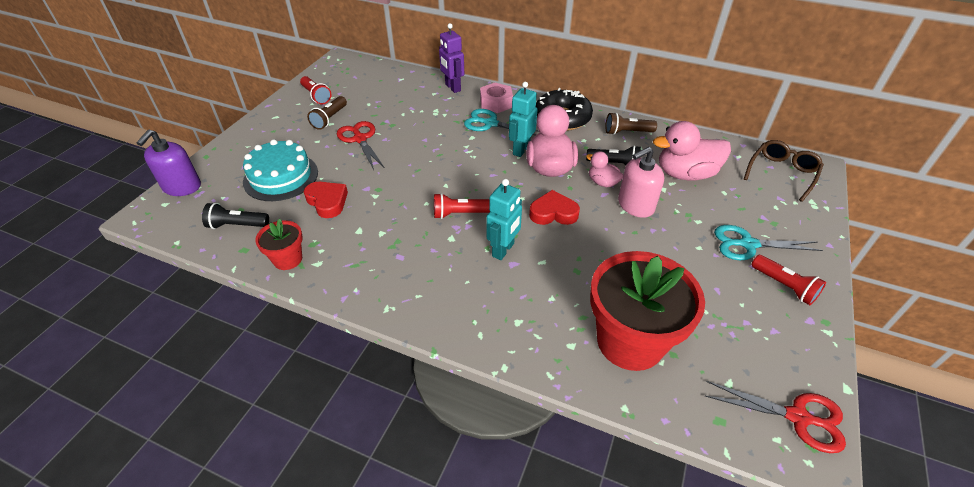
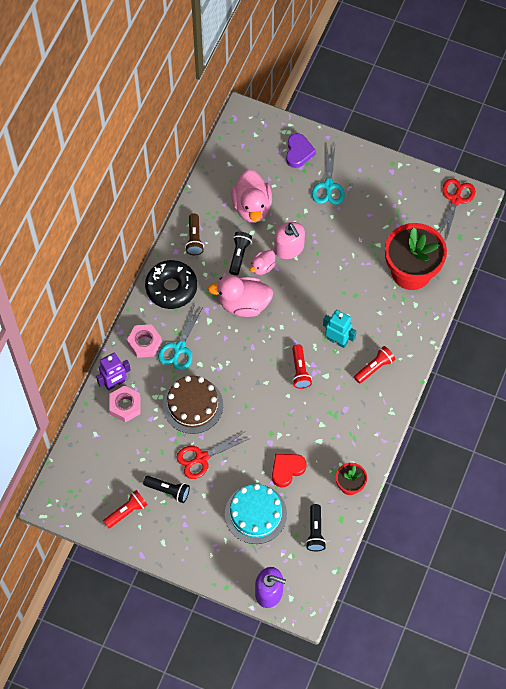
camera: 90 degrees left, 20 degrees up
(329, 119) = (168, 490): brown flashlight -> black flashlight
(423, 133) = (193, 405): none -> brown cake
(427, 93) = (125, 406): none -> pink nut
(521, 150) = (219, 324): turquoise robot -> none
(553, 213) = (298, 305): red heart -> none
(781, 173) = (251, 140): brown glasses -> none
(784, 286) = (365, 176): red flashlight -> red flashlight (374, 367)
(787, 215) = (298, 152): none -> purple heart

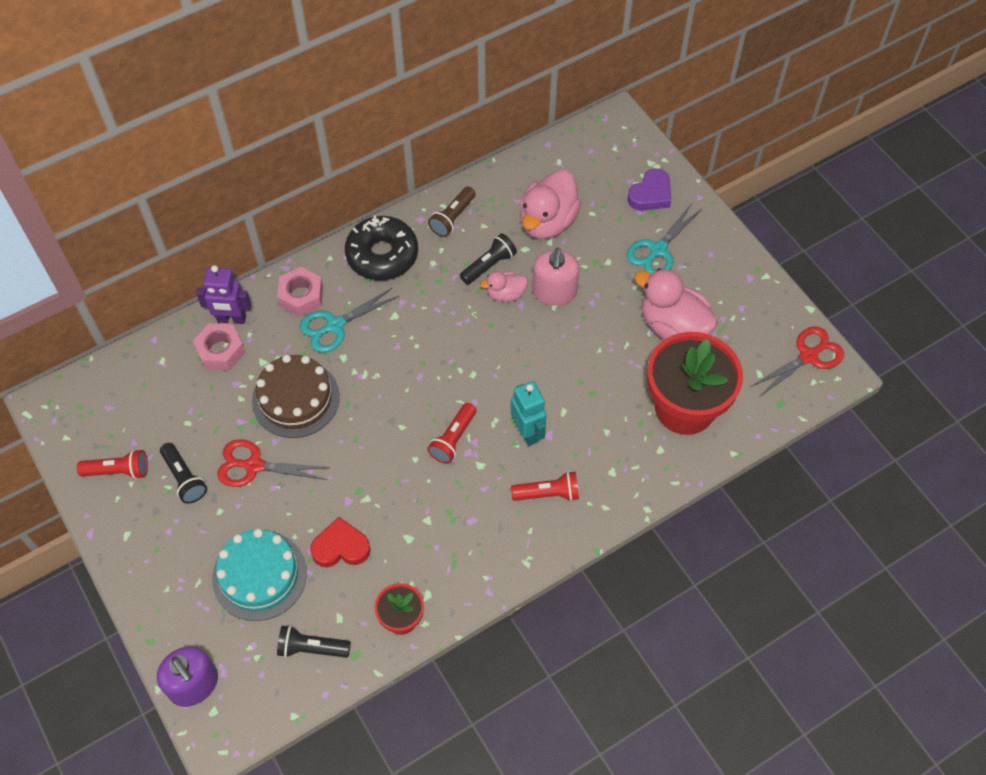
camera: 35 degrees right, 5 degrees down
(243, 304) = (449, 321): pink duck -> pink duck (673, 326)
(315, 532) = (311, 648): black flashlight -> black flashlight turned 60 degrees clockwise

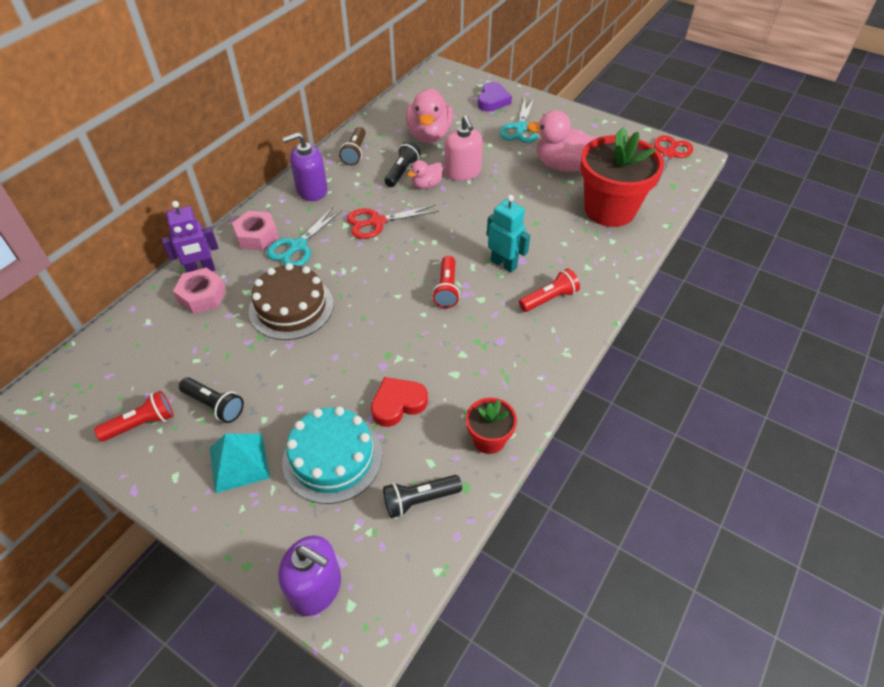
camera: 25 degrees left, 10 degrees down
(182, 545) = (239, 462): none -> turquoise pyramid
(254, 465) = (279, 370): red scissors -> red scissors (377, 222)
(382, 255) = (311, 190): black donut -> purple soap dispenser

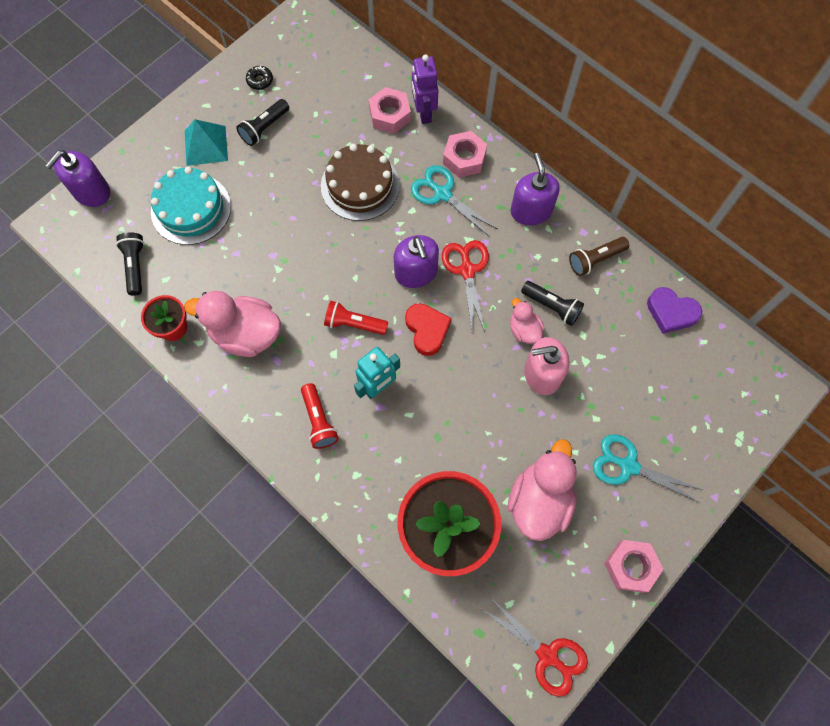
camera: 100 degrees right, 20 degrees up
(141, 424) = (260, 80): red flashlight -> black donut
(355, 153) = (595, 260): brown flashlight -> brown flashlight turned 45 degrees counterclockwise
(385, 254) = (416, 272): none -> purple soap dispenser
(398, 404) = (228, 262): red heart -> red heart (427, 330)
(429, 135) = (623, 348): pink duck -> pink duck (246, 334)
(492, 101) = (698, 444): purple heart -> purple heart (671, 312)
(590, 123) = (630, 566): none -> pink nut

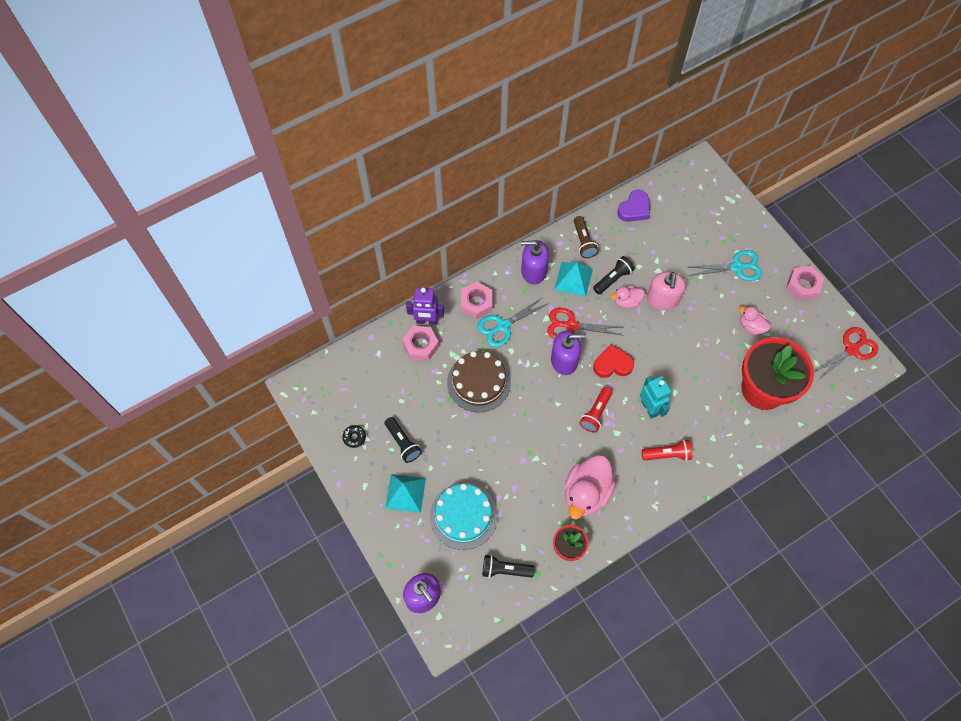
camera: 75 degrees left, 5 degrees down
(535, 259) = (573, 279): none -> turquoise pyramid
(539, 500) = (751, 326): pink duck -> pink duck, size x0.53
(628, 466) = (737, 267): turquoise scissors -> turquoise scissors turned 135 degrees counterclockwise

